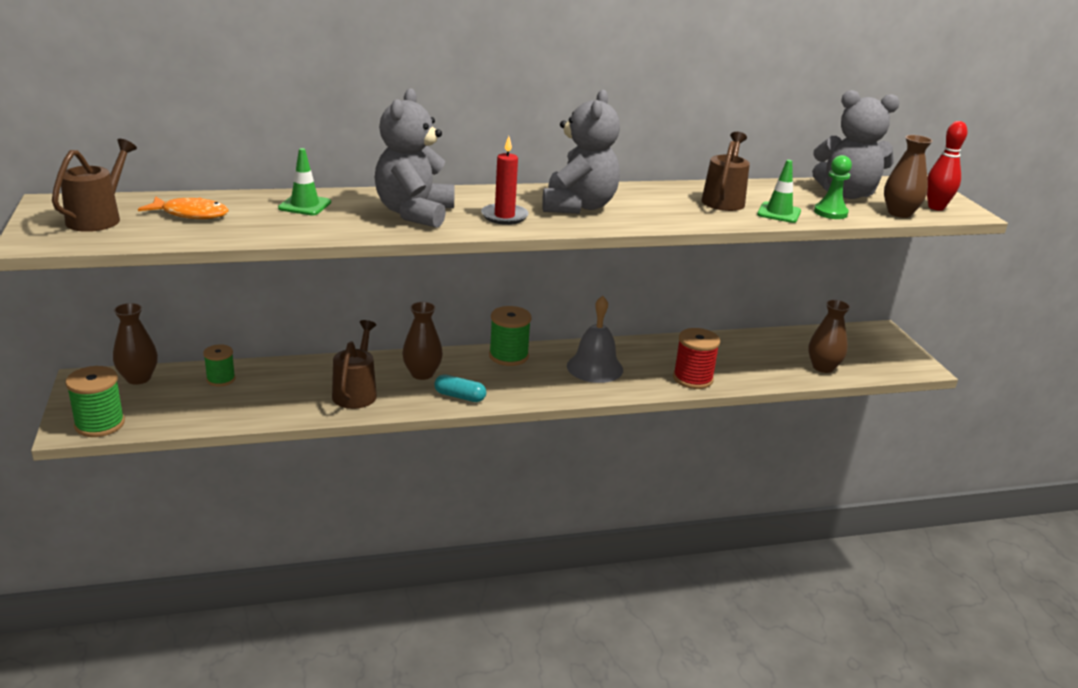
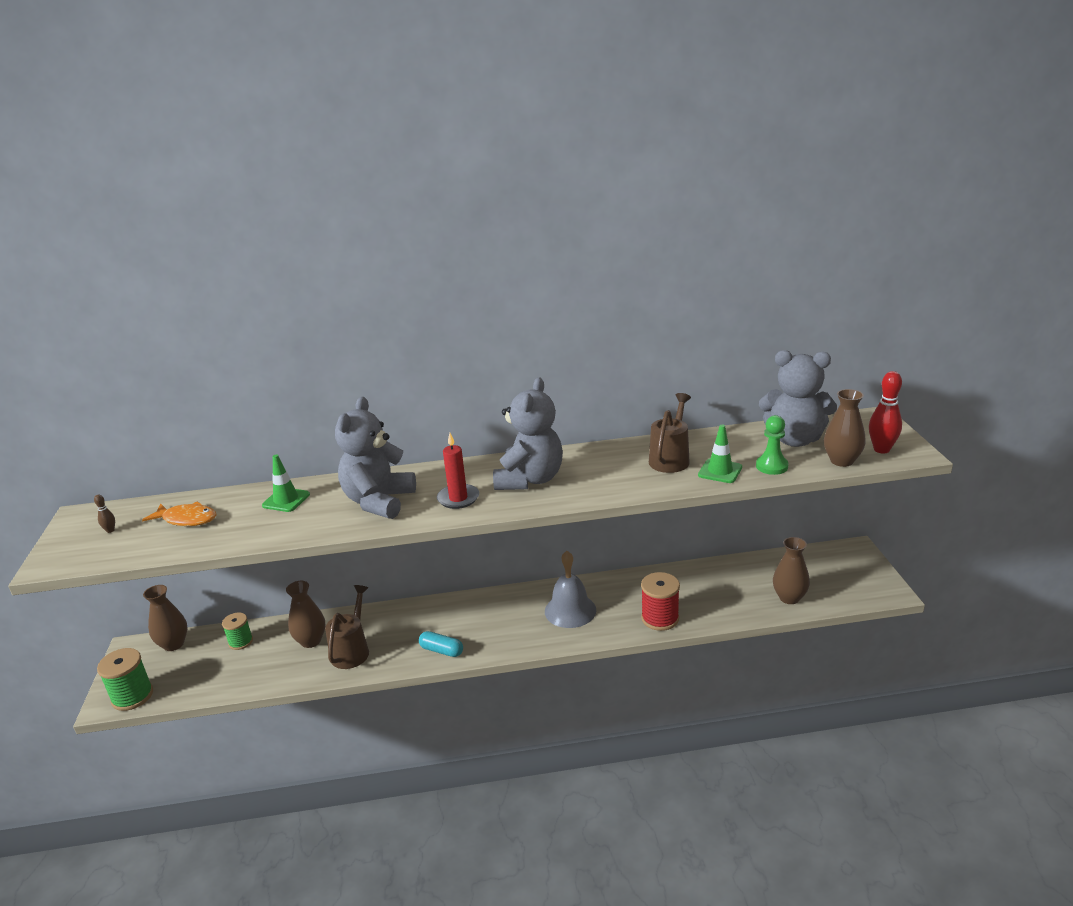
camera: 10 degrees right, 0 degrees up
(99, 218) = (110, 530): brown watering can -> brown bowling pin
(422, 374) = (413, 626): brown vase -> brown vase (311, 641)
(508, 356) = (494, 601): green spool -> none

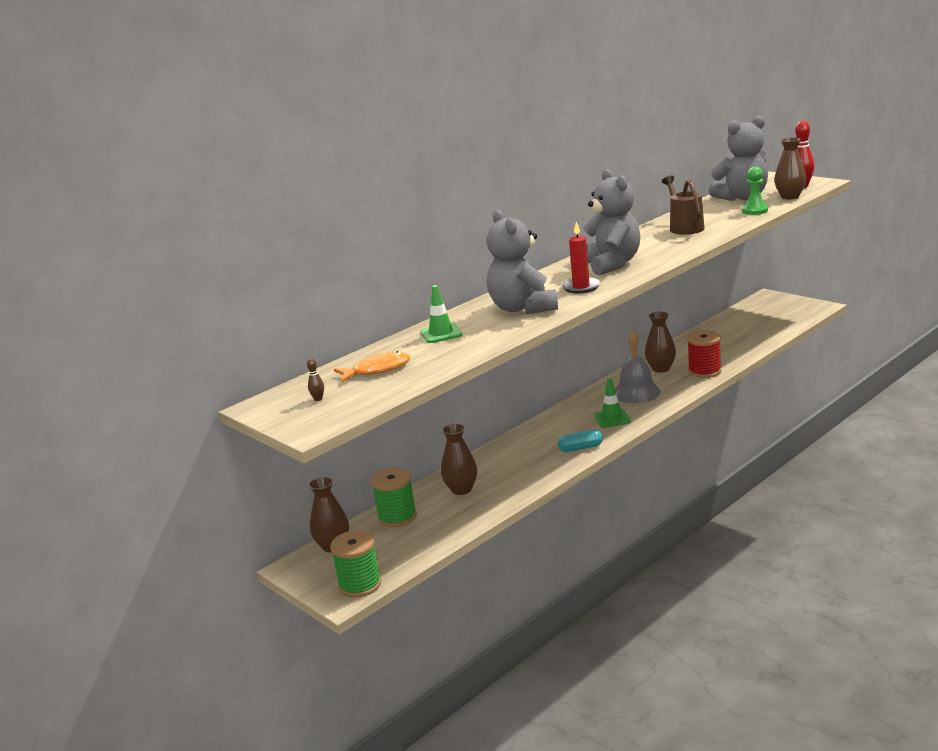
camera: 35 degrees left, 5 degrees down
(240, 642) = (397, 517): green spool -> green spool, size x1.54
(352, 650) = (508, 478): brown watering can -> none
(720, 471) = (729, 222): green traffic cone -> green traffic cone (612, 419)
(789, 598) = (767, 331): brown vase -> brown vase (661, 369)

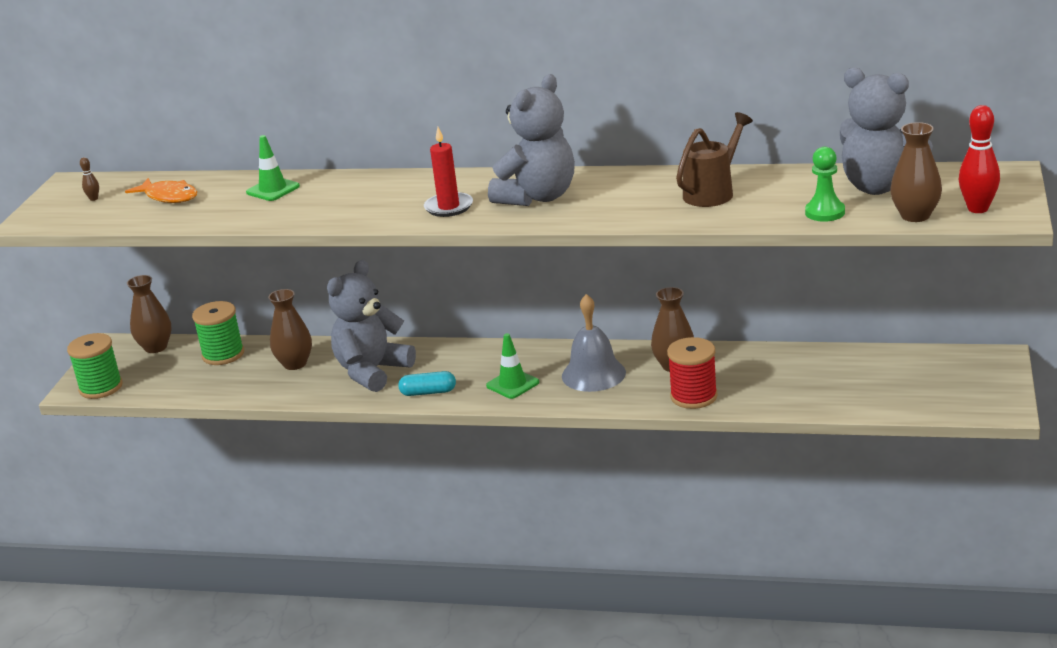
camera: 55 degrees right, 5 degrees up
(522, 308) = (365, 201): grey teddy bear -> grey teddy bear (372, 371)
(580, 448) = (428, 392): turquoise capsule -> turquoise capsule turned 45 degrees counterclockwise

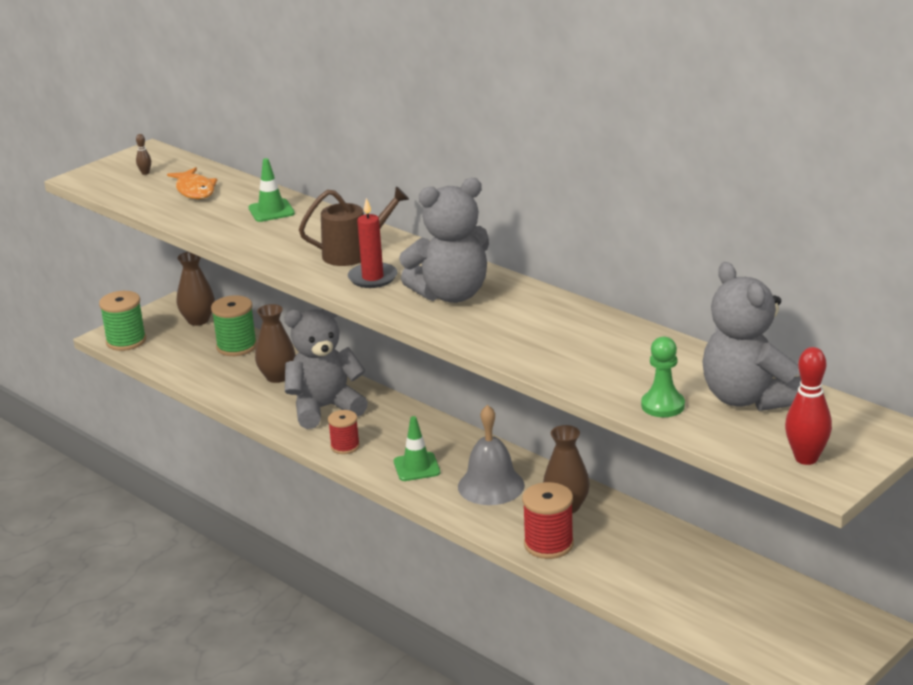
camera: 30 degrees right, 0 degrees up
(428, 392) = (345, 446): turquoise capsule -> red spool
(713, 192) = (597, 345): brown watering can -> brown watering can (354, 253)
(915, 216) = (738, 442): brown vase -> none

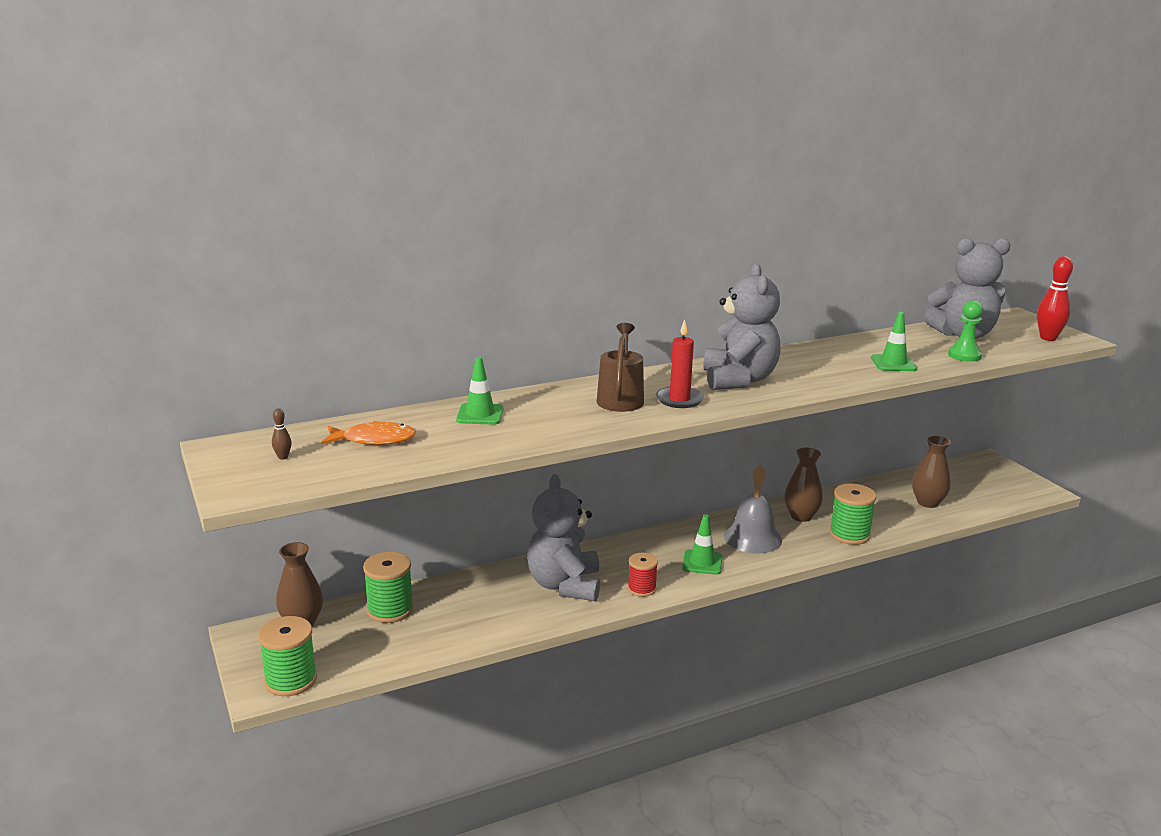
camera: 70 degrees left, 5 degrees down
(277, 377) = (479, 598): brown vase -> brown vase (927, 502)
(548, 544) = (849, 534): red spool -> green spool
(586, 366) = (893, 363): none -> green traffic cone

